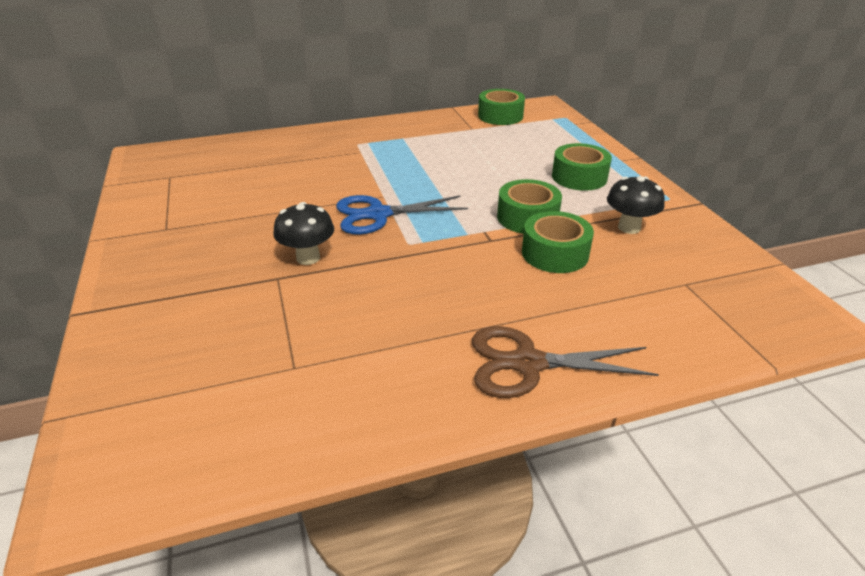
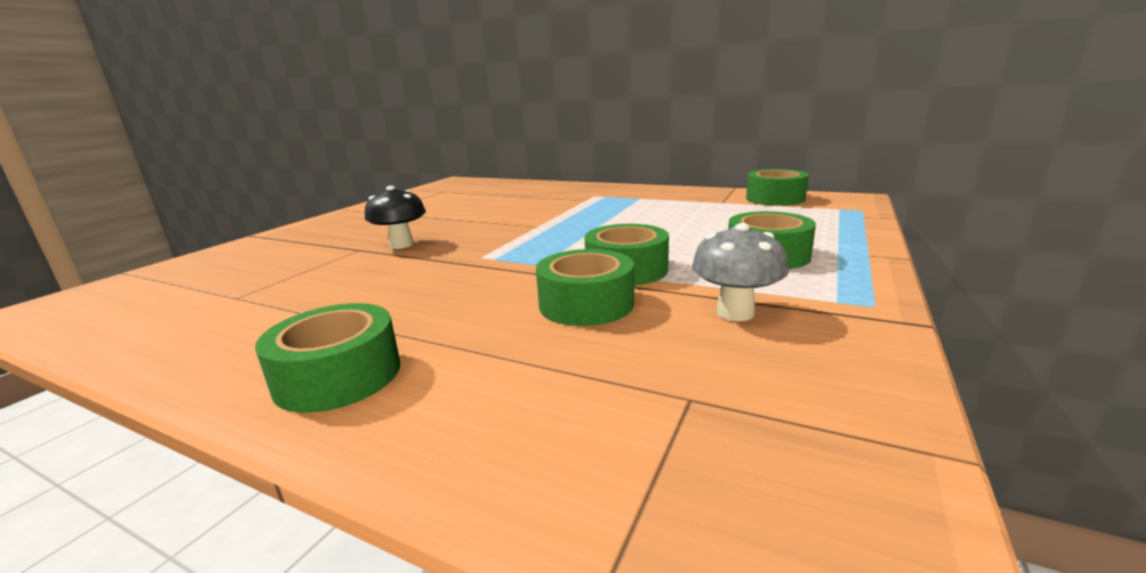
camera: 45 degrees right, 15 degrees down
(378, 214) = (505, 235): blue scissors -> none
(528, 363) = (338, 376): brown scissors -> green tape
(629, 228) = (735, 313): black mushroom -> grey mushroom

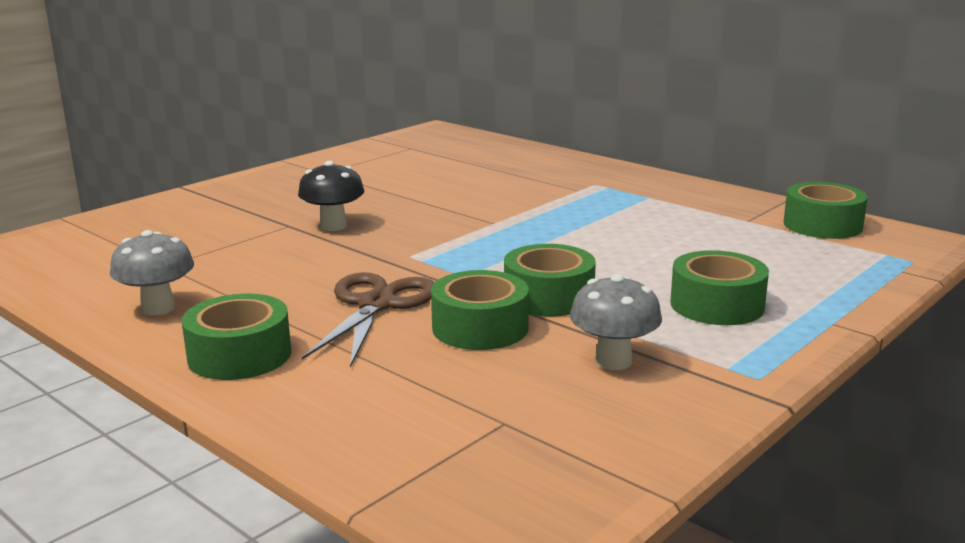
camera: 15 degrees right, 0 degrees up
(230, 340) = (158, 308): none -> grey mushroom
(472, 300) = (376, 305): none -> brown scissors

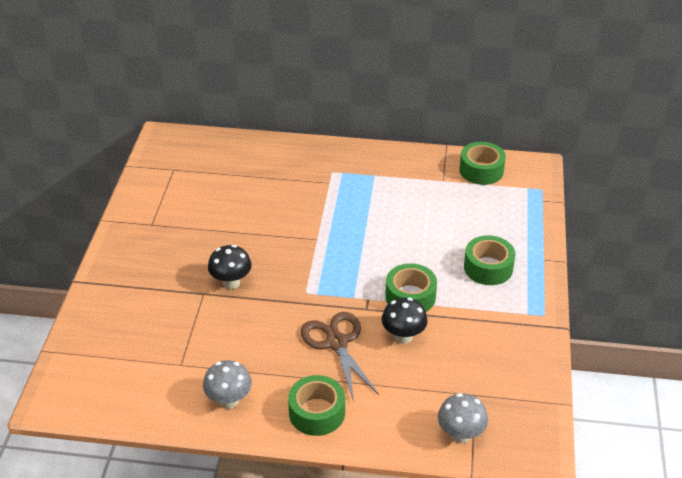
camera: 35 degrees left, 20 degrees up
(480, 328) = (403, 336): green tape -> black mushroom
(613, 361) = (481, 332): grey mushroom -> grey mushroom (460, 435)

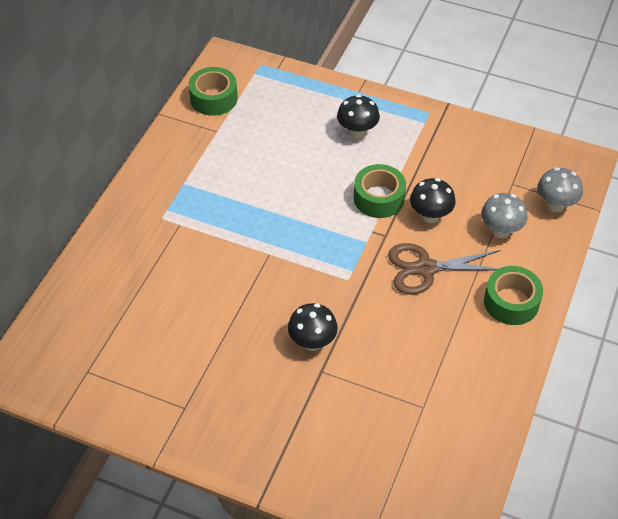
camera: 75 degrees left, 10 degrees up
(229, 401) = (482, 371): grey mushroom -> grey mushroom (500, 231)
(488, 268) = (357, 132): green tape -> black mushroom

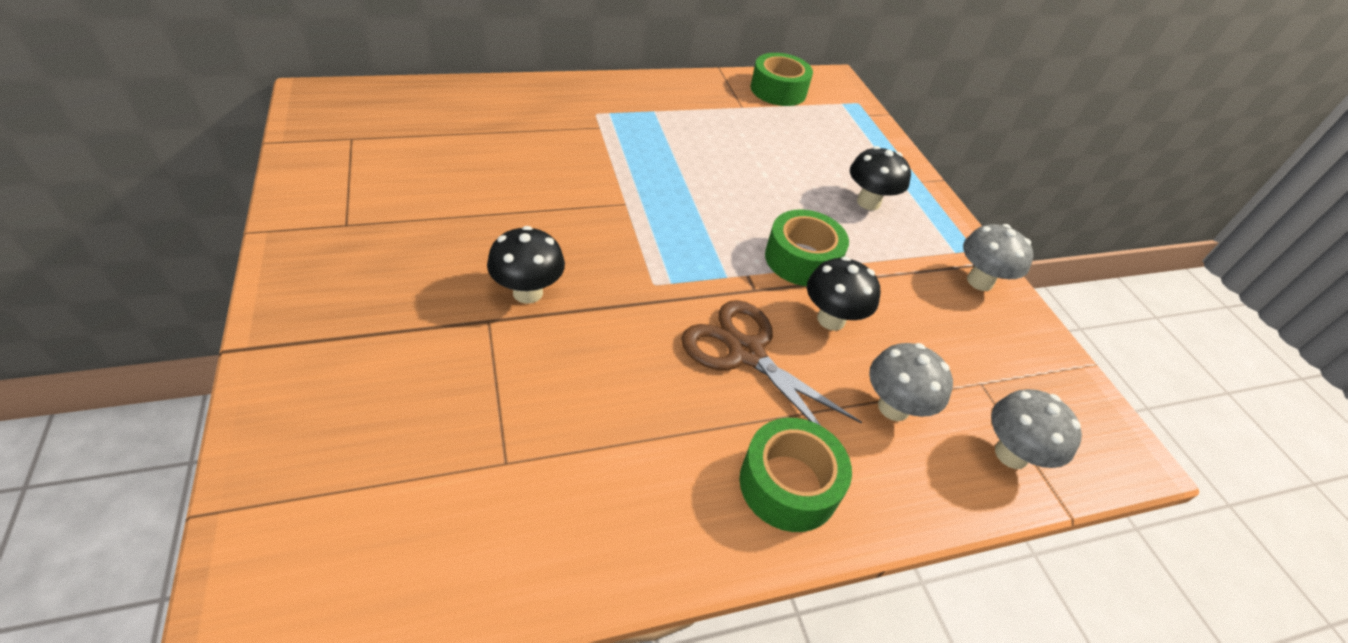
camera: 45 degrees right, 5 degrees down
(452, 129) = (979, 281): none -> grey mushroom

